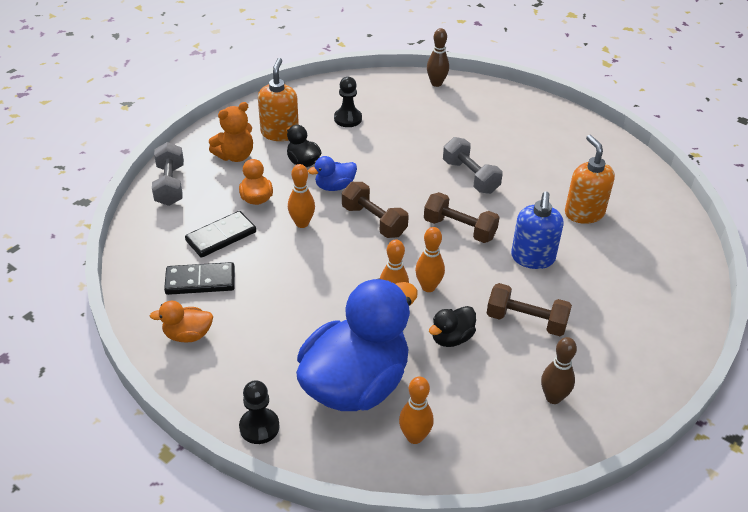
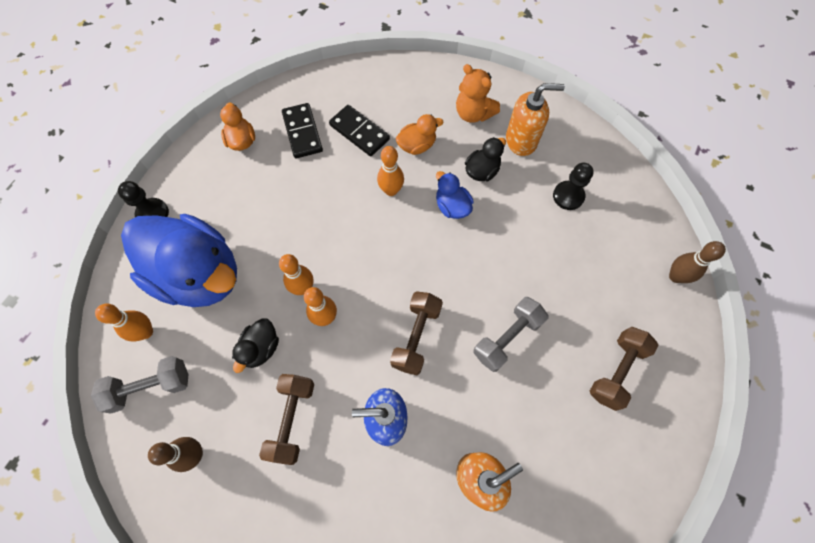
camera: 80 degrees right, 25 degrees up
(170, 185) = (417, 77): grey dumbbell -> grey dumbbell (150, 387)
(374, 221) = (409, 252): brown dumbbell -> brown dumbbell (616, 371)
(451, 338) = (261, 348): black duck -> black duck turned 105 degrees counterclockwise

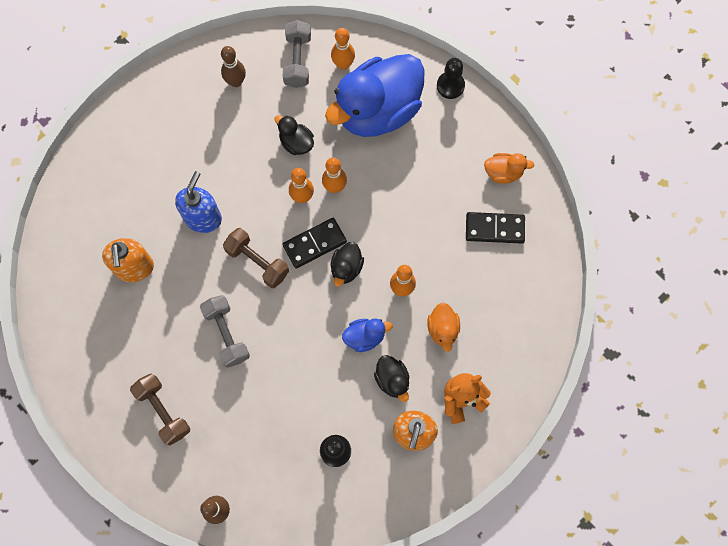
camera: 110 degrees right, 5 degrees up
(292, 419) = (232, 151): brown dumbbell -> none
(359, 132) = (477, 281): black domino -> black domino (314, 244)
(389, 246) = (346, 268): none -> black duck

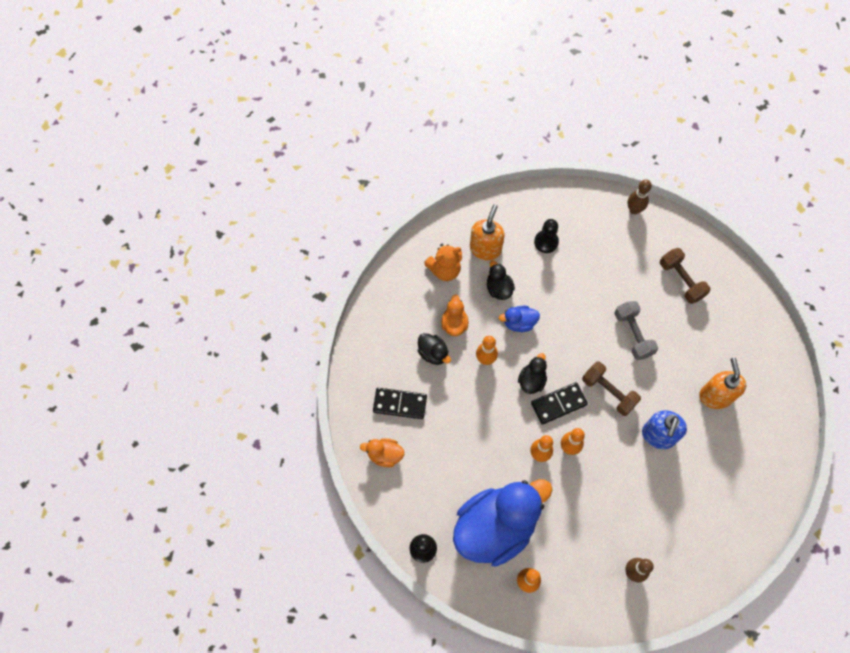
camera: 175 degrees left, 5 degrees down
(296, 143) = (574, 501): black duck -> black duck (433, 353)
(297, 61) = (572, 590): grey dumbbell -> none

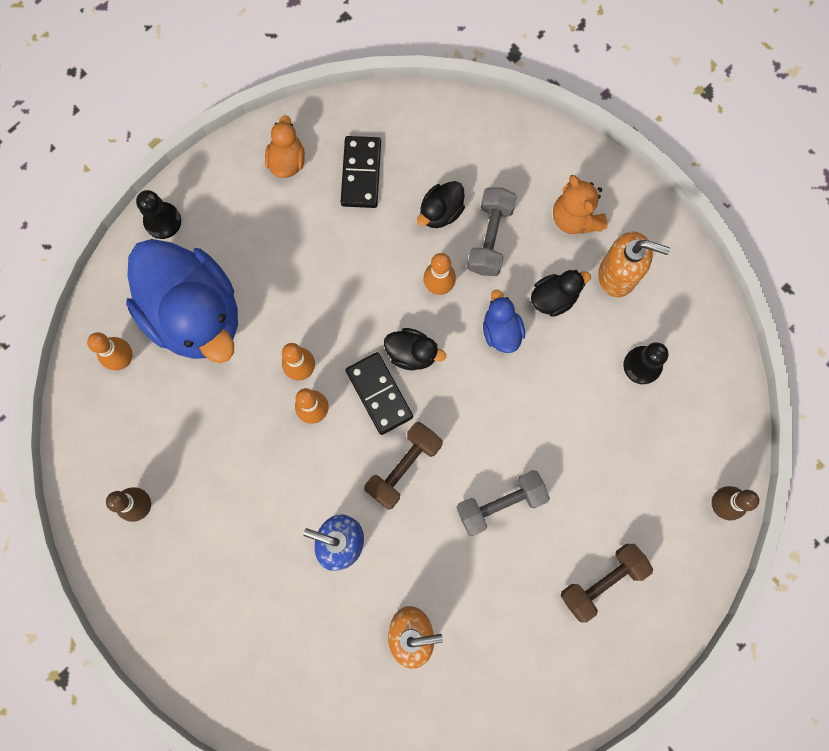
camera: 85 degrees right, 10 degrees up
(454, 323) = (490, 238): orange duck -> grey dumbbell

